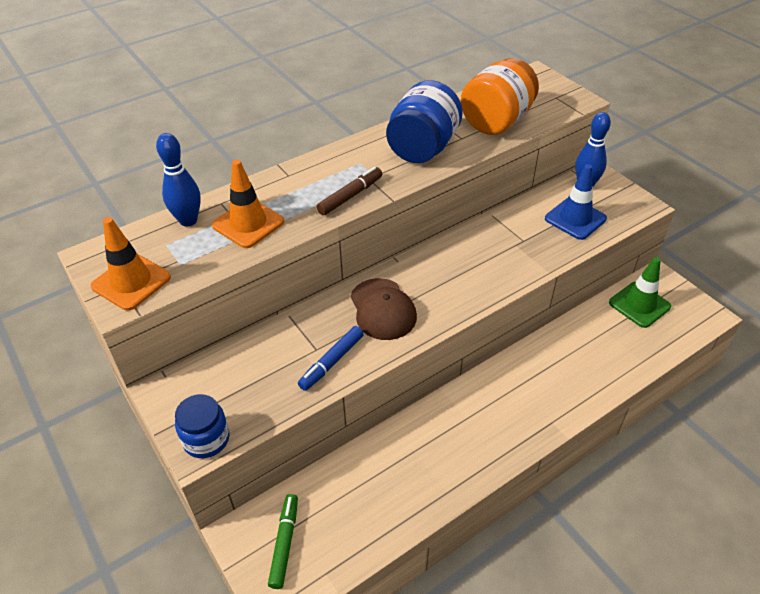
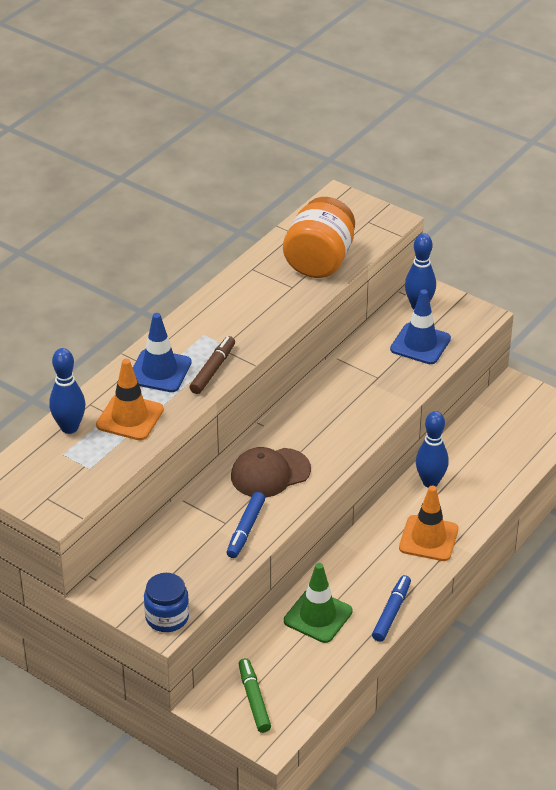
camera: 20 degrees left, 5 degrees down
(131, 282) = (54, 493): orange traffic cone -> orange traffic cone (428, 538)
(301, 187) = (159, 371): none -> blue traffic cone
(382, 309) = (270, 473): brown cap -> brown cap turned 105 degrees clockwise
(423, 148) = (259, 306): blue jar -> none
(463, 482) = (391, 612): none -> blue marker
(549, 351) = (430, 482): none -> blue bowling pin
(639, 305) = (503, 417): green traffic cone -> green traffic cone (318, 616)

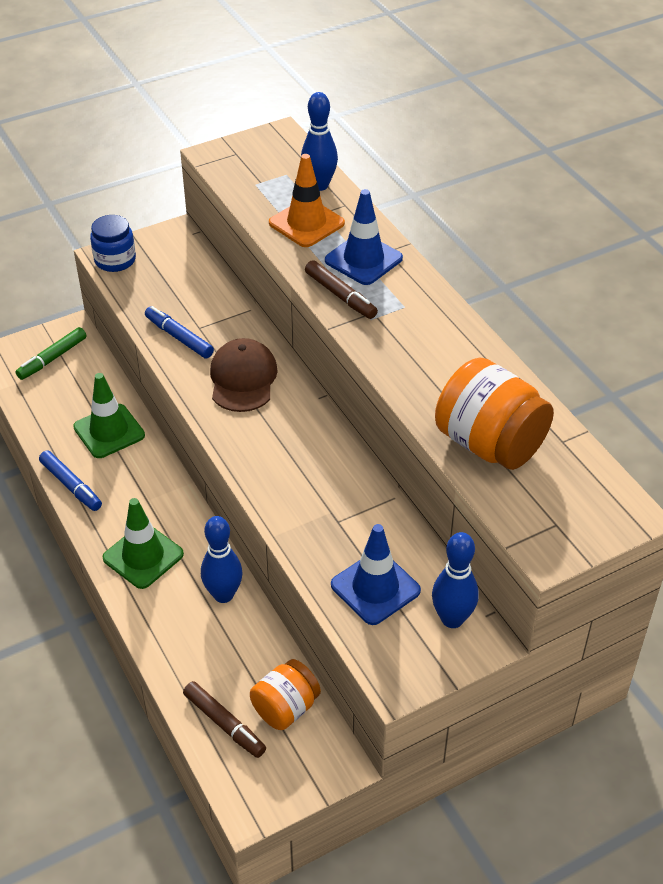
camera: 115 degrees right, 5 degrees up
(254, 699) = (52, 358): green marker -> green marker turned 120 degrees clockwise
(428, 538) = (143, 556): orange traffic cone -> green traffic cone
(494, 420) = (285, 708): none -> orange jar
(527, 443) = (224, 724): none -> brown marker

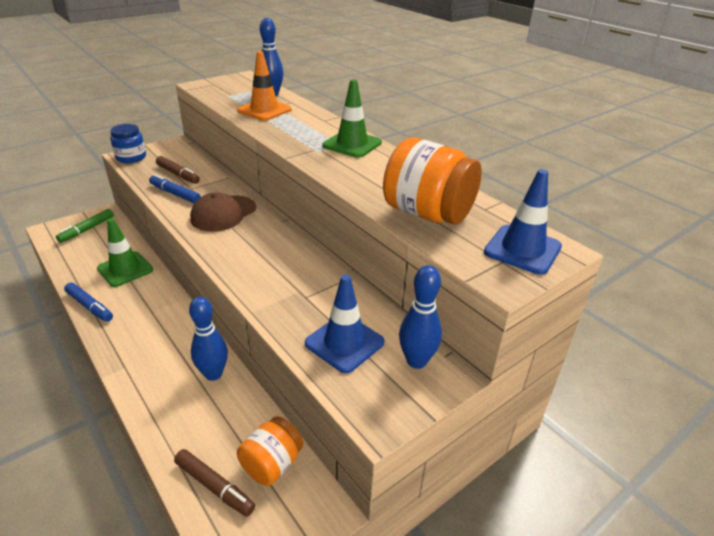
camera: 10 degrees left, 10 degrees down
(143, 556) = (145, 351): green traffic cone -> green traffic cone (352, 144)
(243, 379) = (223, 213): brown cap -> brown cap turned 135 degrees counterclockwise
(340, 296) = (293, 141): brown marker -> brown marker (178, 174)
(363, 259) = (307, 124): blue traffic cone -> blue traffic cone (522, 249)

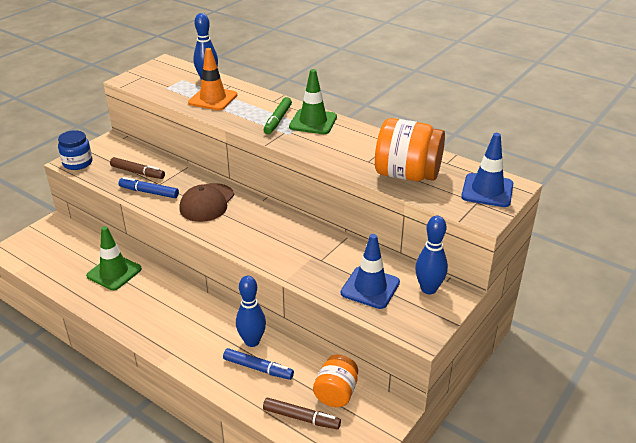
camera: 15 degrees left, 0 degrees up
(87, 229) = (48, 243): green marker -> green marker (278, 120)
(90, 306) = (104, 312): blue marker -> blue marker (258, 368)

